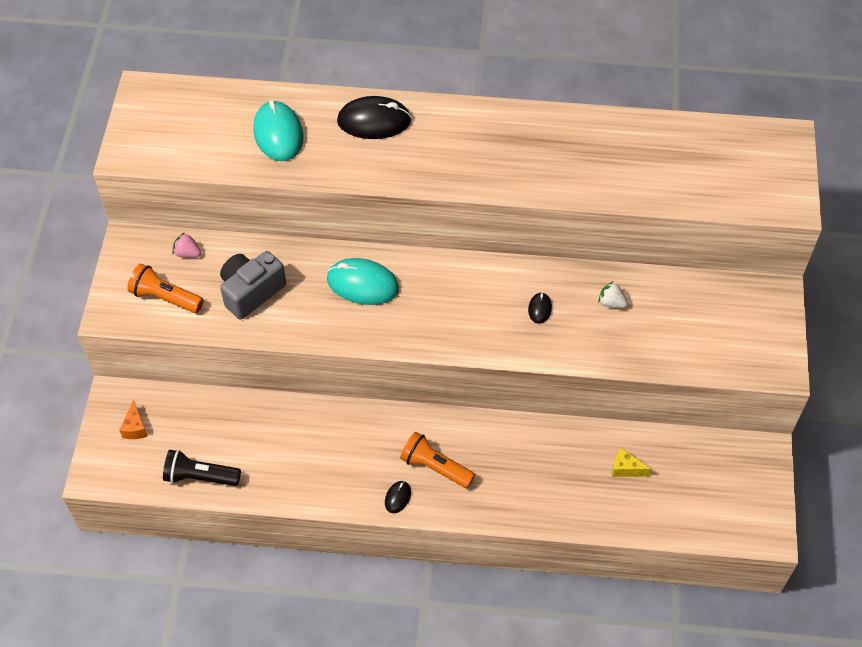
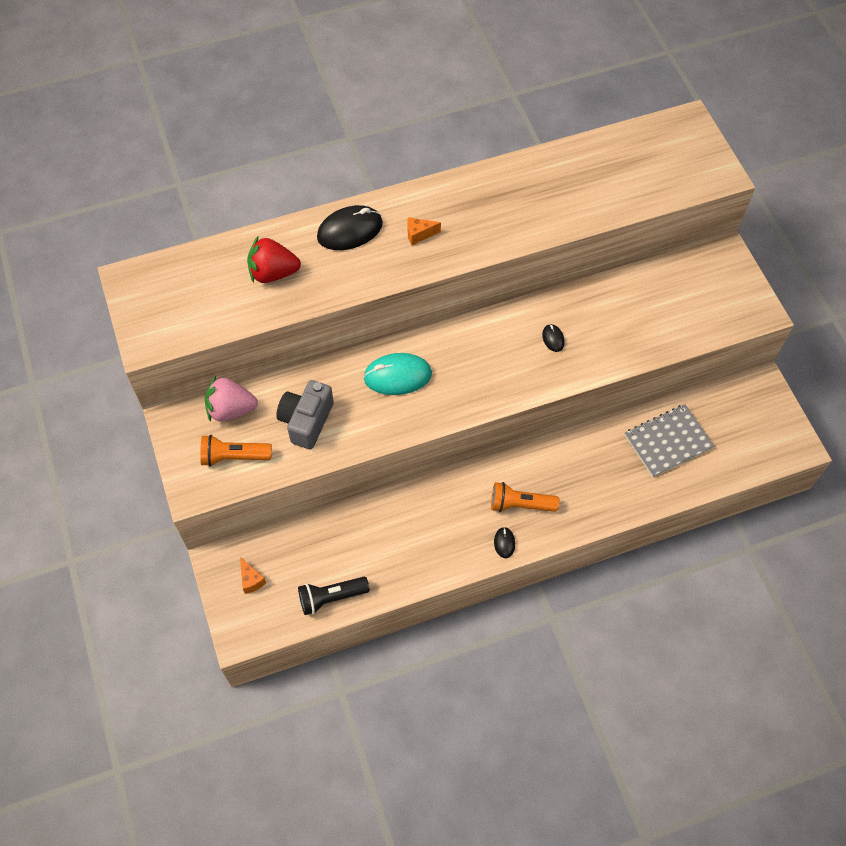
camera: 25 degrees left, 5 degrees up
(187, 253) = (231, 409): pink strawberry -> pink strawberry, size x1.90
(278, 134) = (273, 273): turquoise mouse -> red strawberry
(439, 149) = (419, 234): none -> orange cheese
(611, 302) = (606, 311): white strawberry -> none
(625, 469) = (668, 441): yellow cheese -> grey notebook

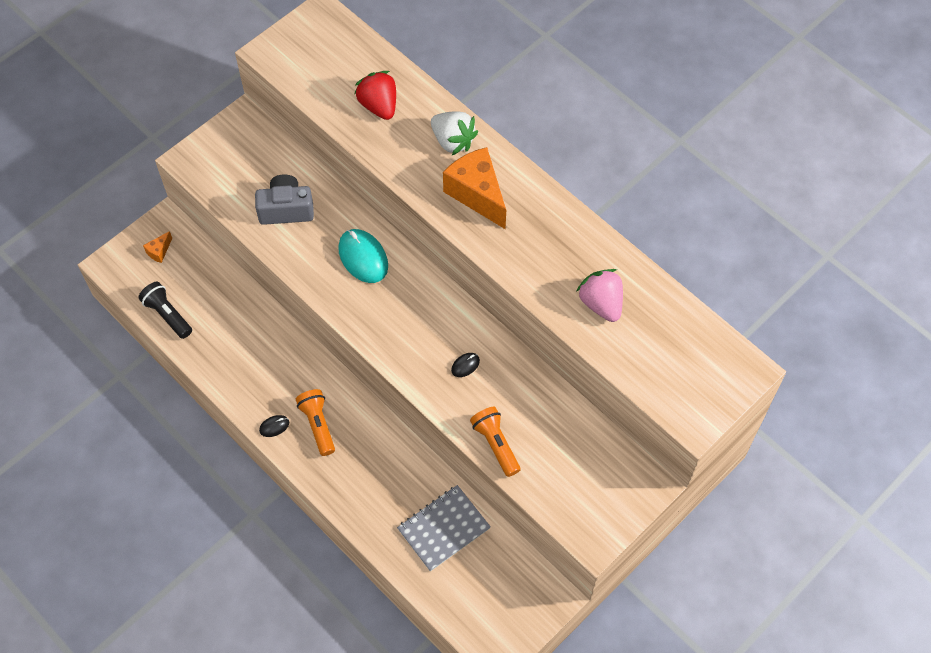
camera: 65 degrees right, 0 degrees up
(231, 409) = (271, 152): pink strawberry -> pink strawberry (601, 303)
(234, 456) = (229, 173): orange flashlight -> orange flashlight (496, 444)
(350, 230) = (453, 141): black mouse -> white strawberry
(419, 234) = (477, 194): orange cheese -> orange cheese, size x2.30
(668, 441) = (443, 528): grey notebook -> grey notebook turned 75 degrees counterclockwise

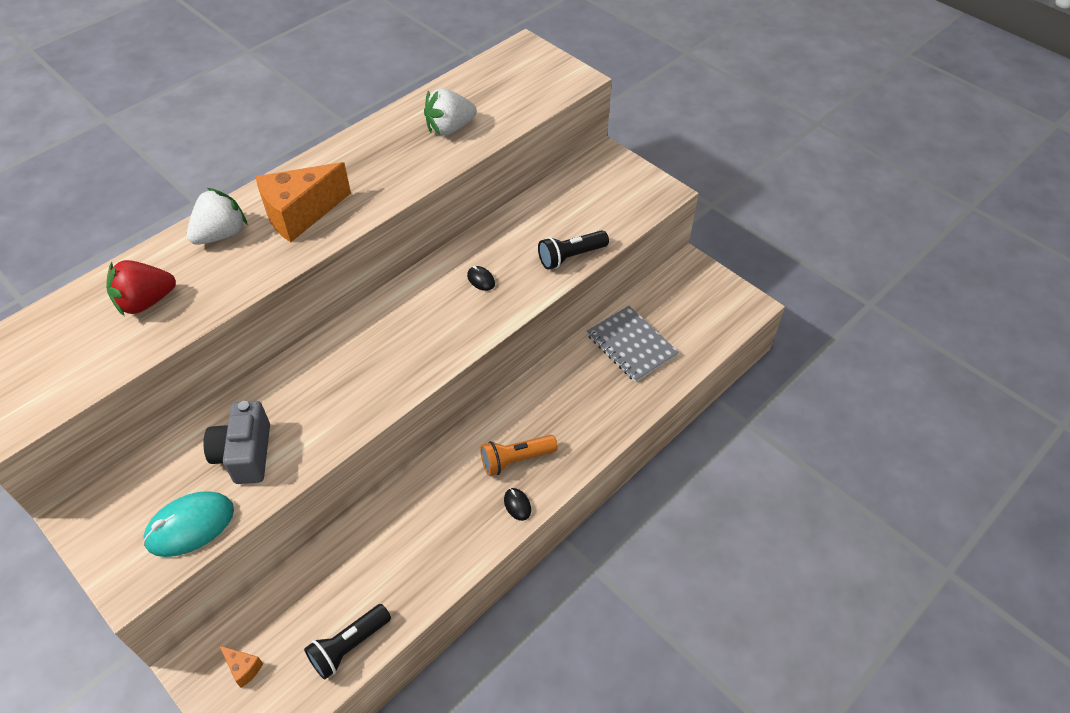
camera: 90 degrees left, 10 degrees down
(363, 257) = (332, 371): turquoise mouse -> turquoise mouse (190, 526)
(496, 444) = (571, 257): orange flashlight -> black flashlight
(601, 303) = (449, 128): pink strawberry -> white strawberry

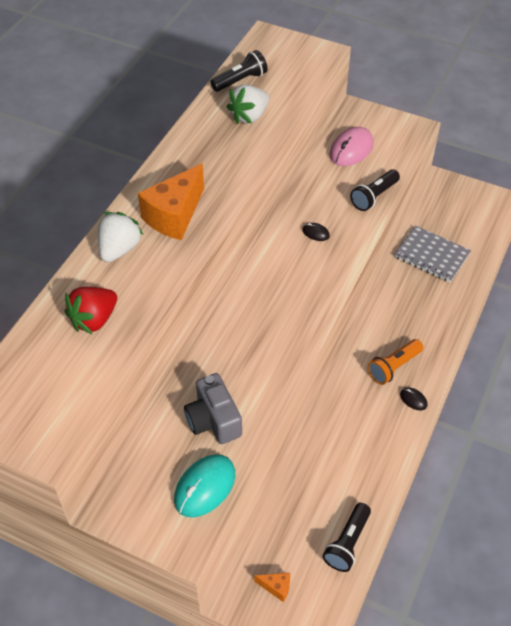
camera: 20 degrees left, 0 degrees up
(464, 88) = (240, 81): none -> black flashlight
(576, 198) = (351, 149): none -> pink mouse

